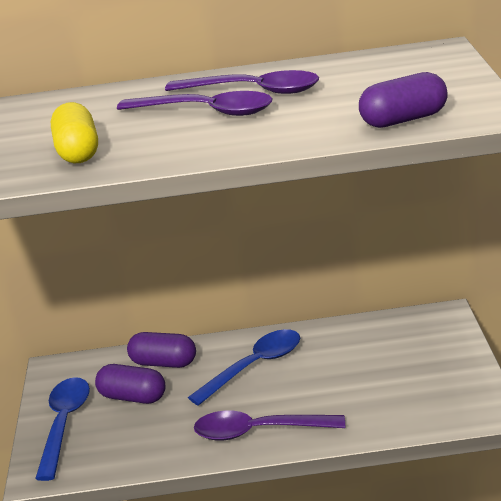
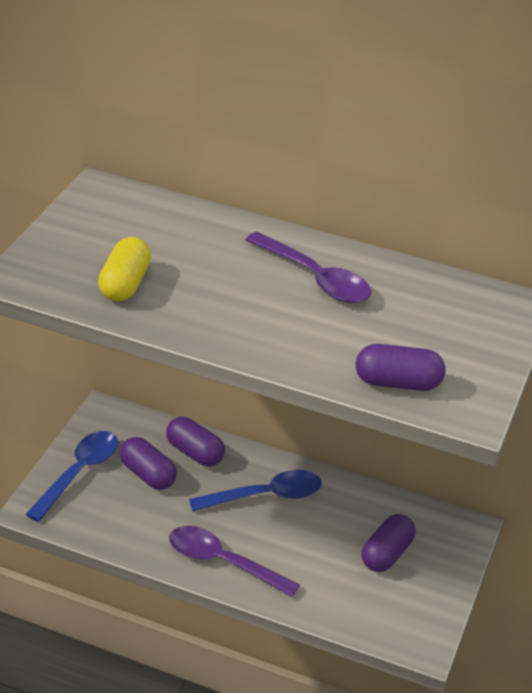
camera: 20 degrees right, 10 degrees up
(206, 112) = (257, 286): purple spoon -> none
(396, 361) = (386, 554): none -> purple capsule

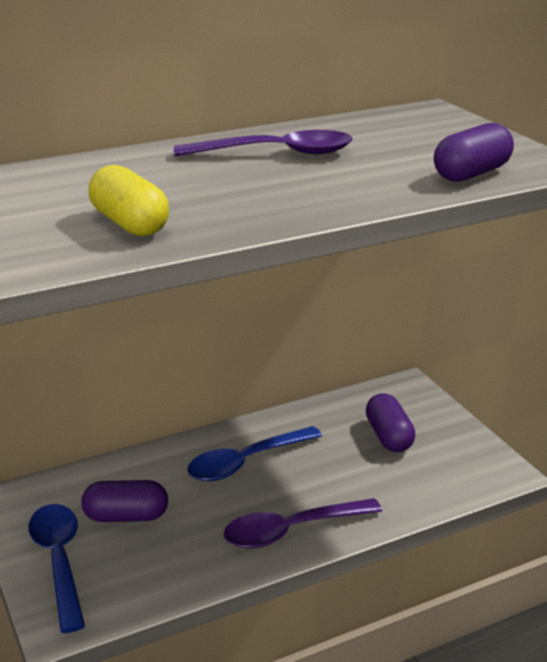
camera: 45 degrees left, 10 degrees down
(194, 452) = (141, 473): purple capsule -> none
(265, 496) = (246, 462): blue spoon -> blue spoon turned 150 degrees counterclockwise

